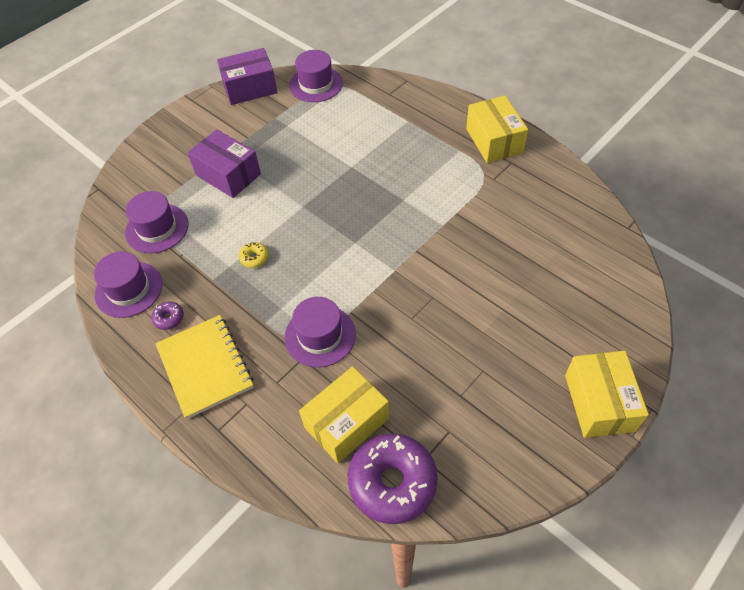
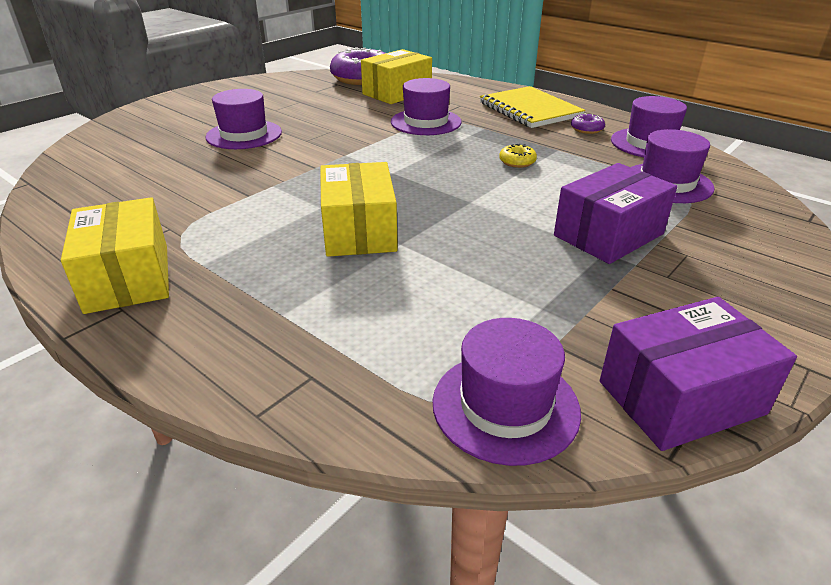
camera: 175 degrees right, 20 degrees down
(228, 174) = (608, 235): purple box -> purple box turned 75 degrees counterclockwise
(494, 307) = (244, 135): none -> purple hat
(599, 402) = (185, 99): yellow box -> yellow box (359, 231)

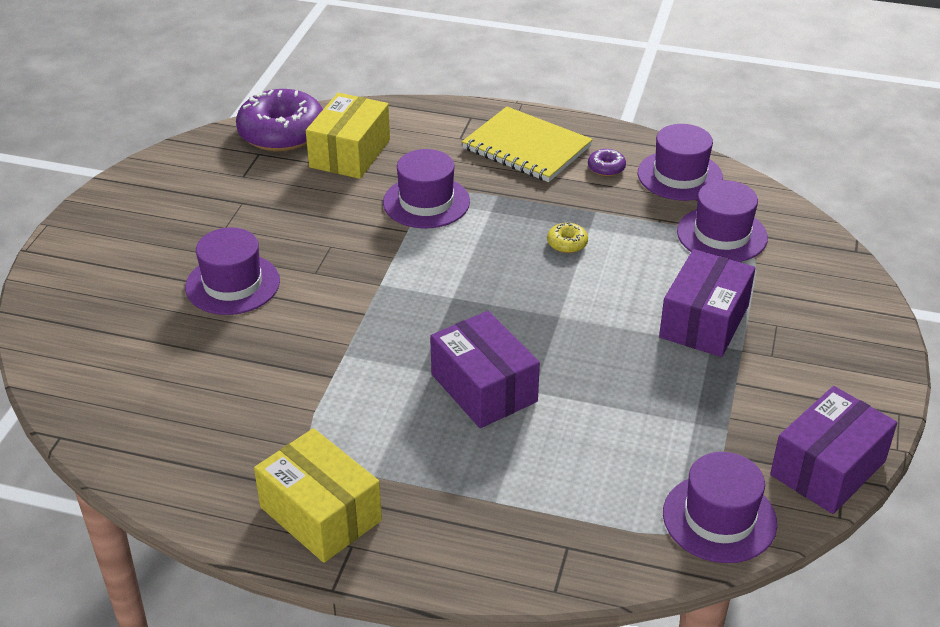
camera: 25 degrees left, 5 degrees up
(359, 231) = (483, 388): yellow box -> purple box

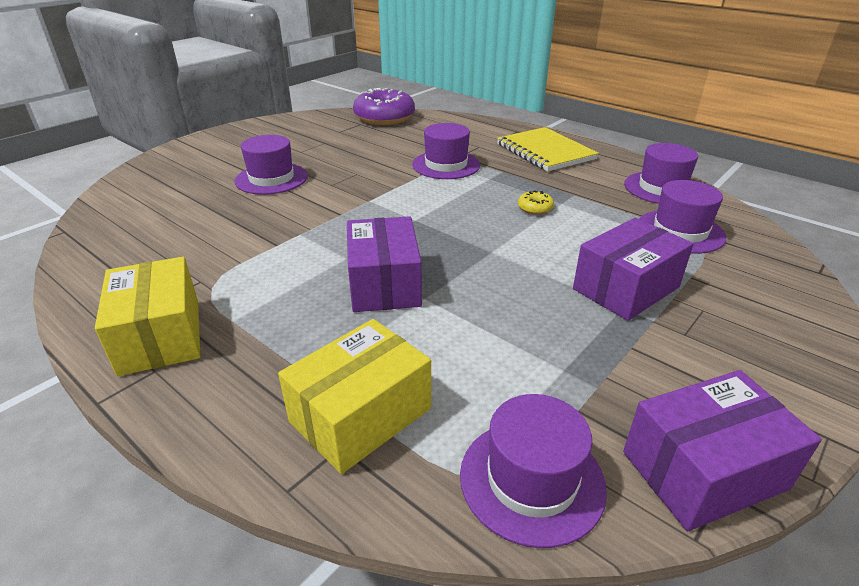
camera: 25 degrees right, 5 degrees down
(350, 153) = (417, 133): yellow box -> yellow box (360, 415)
(606, 168) = (600, 173): purple donut -> none

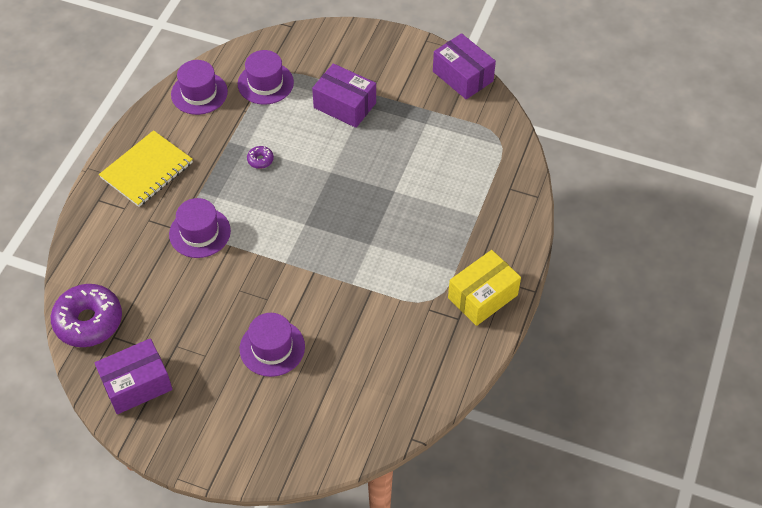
camera: 110 degrees left, 20 degrees up
(360, 415) = (490, 188): yellow box -> none
(384, 284) = (389, 214): purple box -> purple box (137, 384)
(532, 480) = (493, 124): purple hat -> none
(535, 208) = (260, 160): yellow donut -> purple donut

